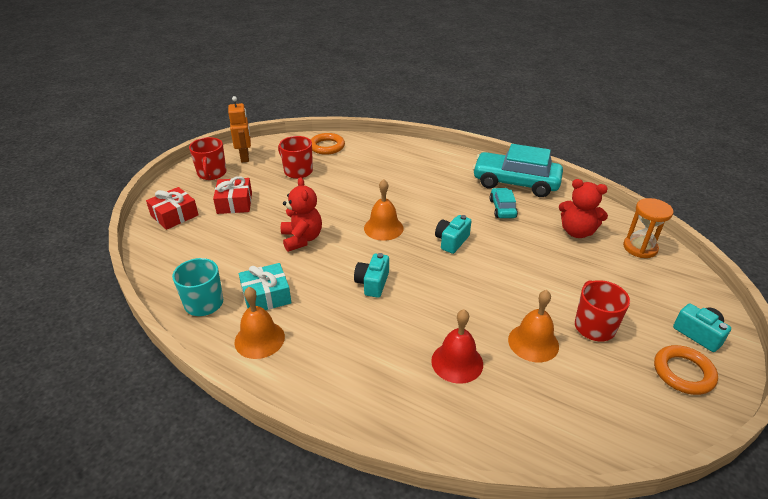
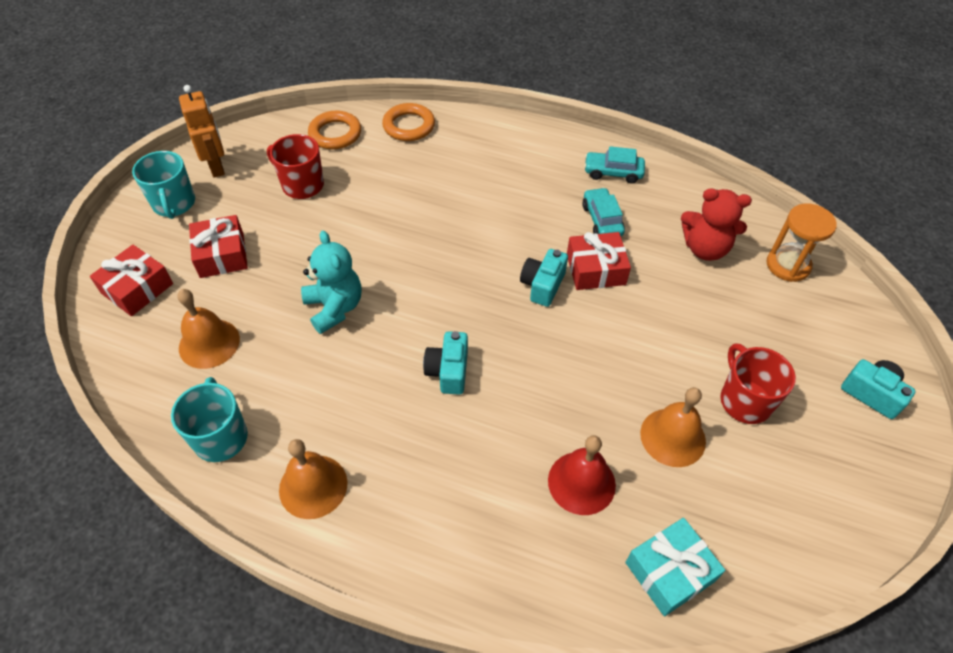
camera: 10 degrees left, 15 degrees up
(212, 173) = (174, 204): red mug -> turquoise mug
(266, 296) = (306, 413): turquoise gift -> turquoise gift (670, 572)
(302, 239) = (334, 308): red teddy bear -> turquoise teddy bear
(383, 228) = (445, 274): orange bell -> orange bell (209, 343)
(492, 236) = (595, 269): none -> red gift
(515, 183) = (613, 172): turquoise car -> turquoise car, size x0.50
(683, 373) = (858, 455): orange ring -> orange ring (409, 126)

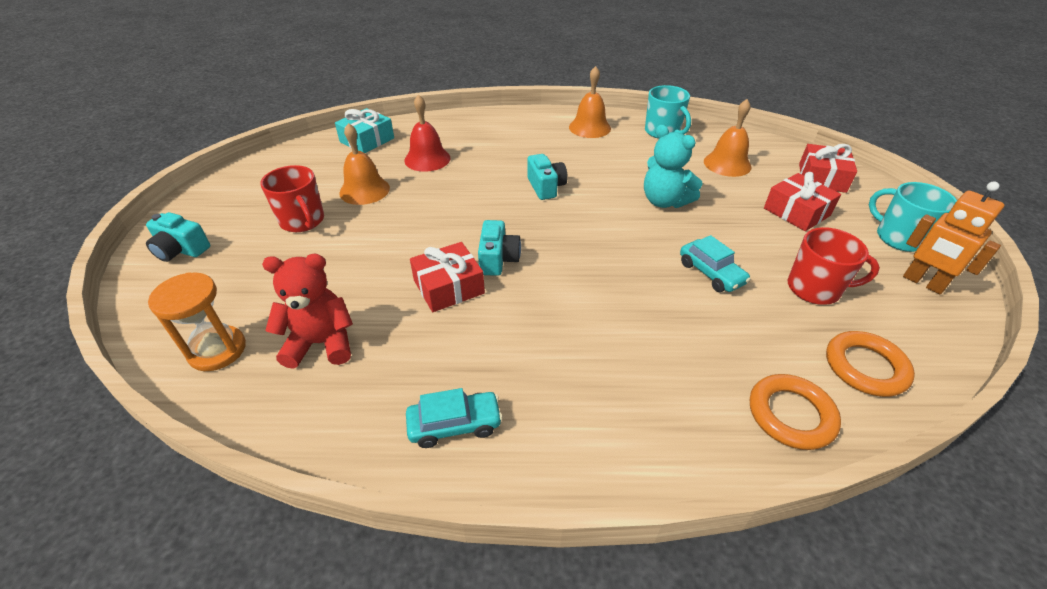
camera: 160 degrees right, 10 degrees down
(602, 220) = (454, 344): turquoise car -> turquoise car (711, 273)

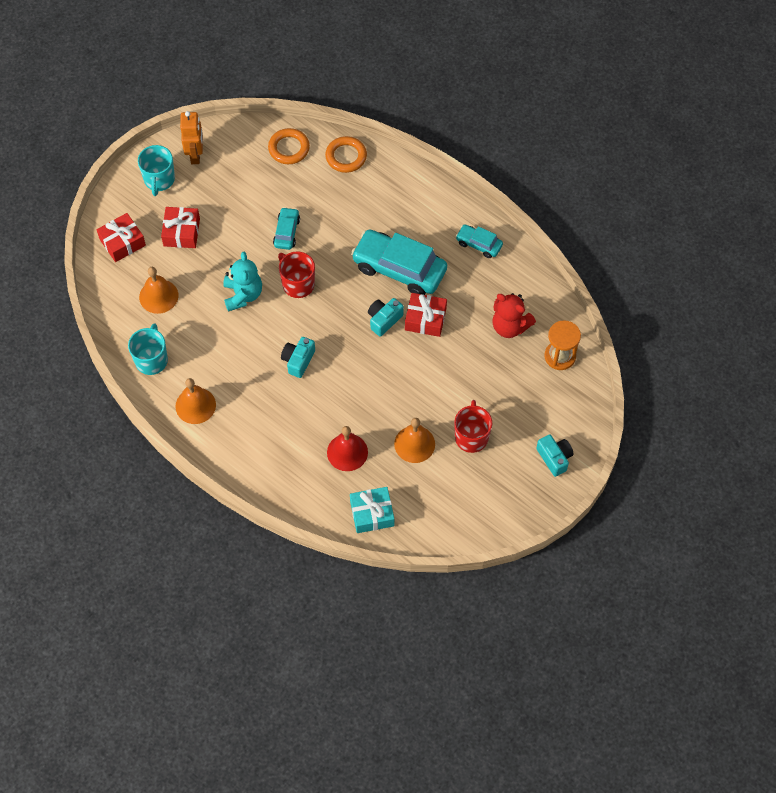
camera: 140 degrees left, 20 degrees up
(537, 318) = (399, 269): none -> turquoise car
(815, 289) = (251, 189): red mug -> red mug (297, 284)

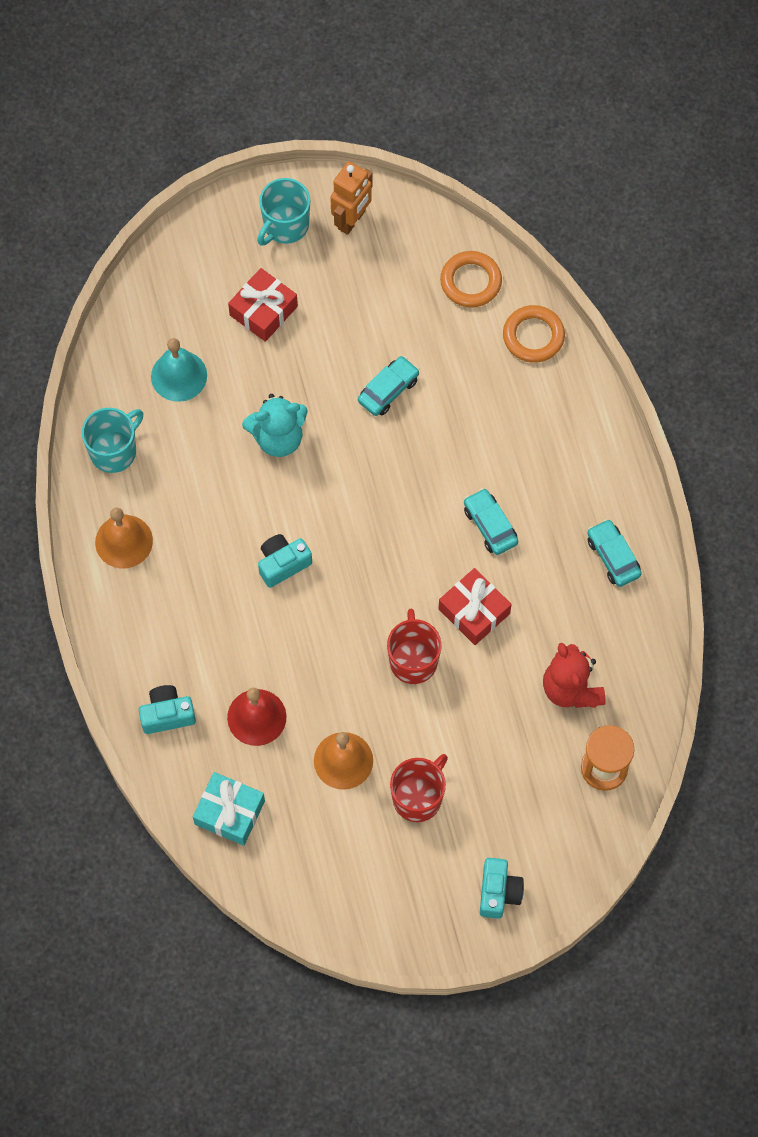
camera: 35 degrees right, 5 degrees up
(122, 242) = (185, 280): red gift -> none
(158, 296) = (179, 375): orange bell -> turquoise bell
(243, 295) = (278, 438): turquoise teddy bear -> turquoise teddy bear turned 45 degrees clockwise
(297, 284) = (353, 465): red mug -> red mug (413, 660)
(384, 320) = (423, 579): turquoise camera -> turquoise camera (167, 714)
(399, 269) = (490, 525): turquoise car -> turquoise car, size x0.50

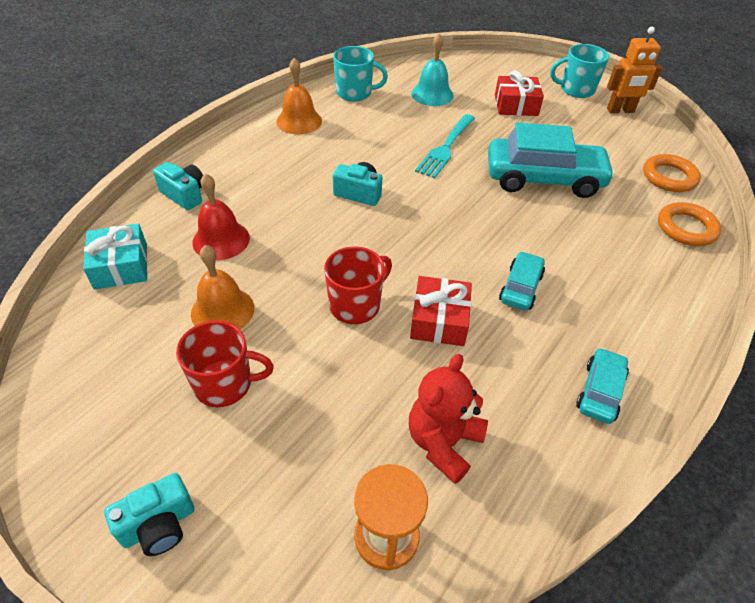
camera: 50 degrees right, 20 degrees down
(278, 438) = (445, 148): turquoise teddy bear -> turquoise fork
(388, 390) = (544, 179): turquoise car -> turquoise car, size x2.00

